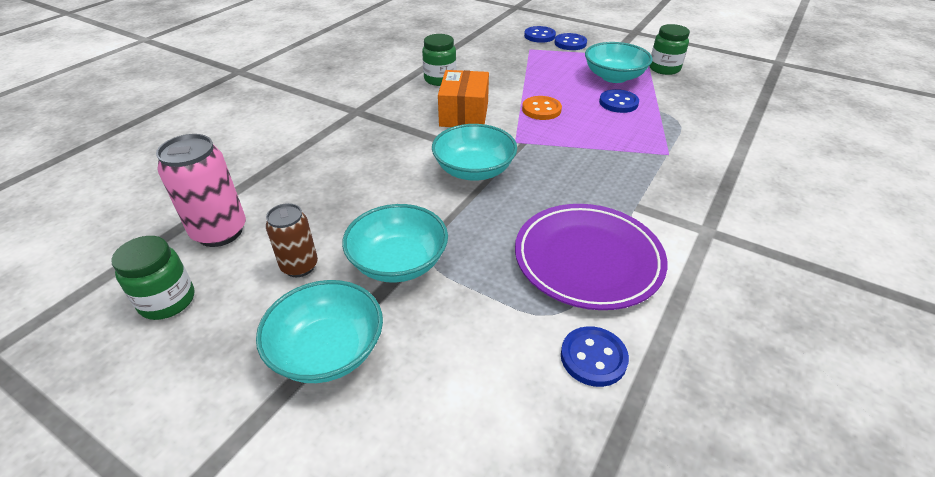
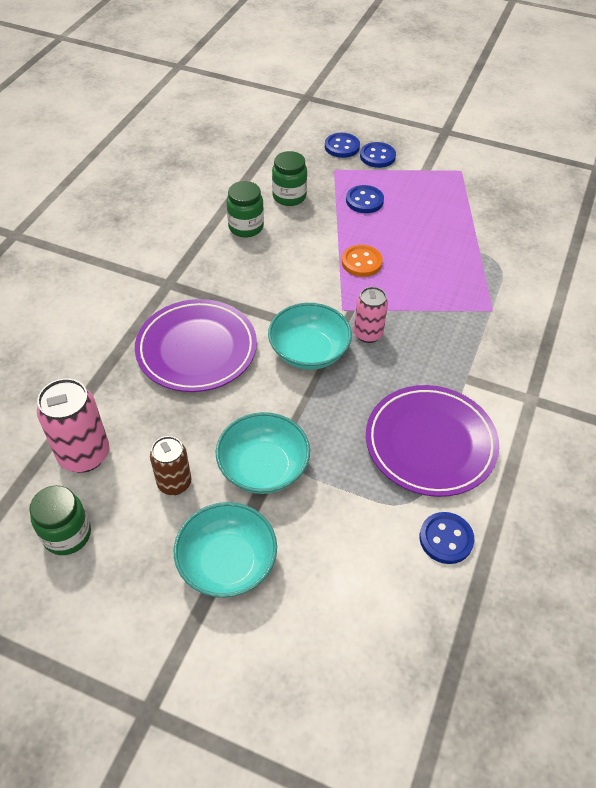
camera: 10 degrees left, 10 degrees up
(364, 159) = (197, 349): none -> purple plate
(464, 114) = (283, 276): orange box -> none
(537, 162) = (368, 334): none -> pink can
(614, 77) = (430, 206): turquoise bowl -> none
(618, 103) = (438, 245): blue button -> blue button (364, 201)
(664, 69) = (481, 189): green jar -> green jar (289, 196)

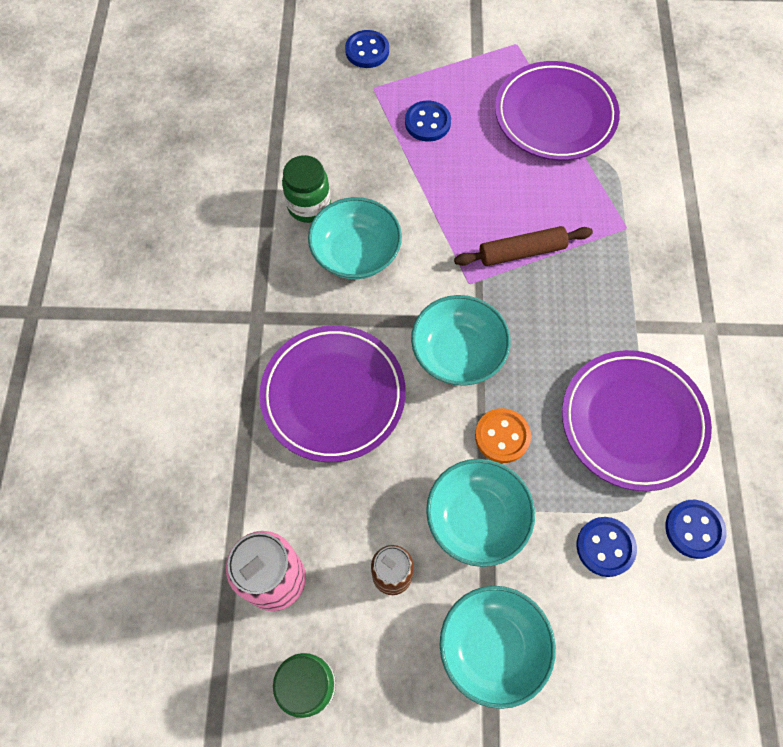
camera: 20 degrees left, 15 degrees up
(265, 265) = (356, 253): none -> turquoise bowl
(289, 196) = (339, 144): green jar -> none
(361, 262) = (462, 211): orange button -> orange button (502, 436)
(368, 334) = (510, 306): pink can -> none
(377, 156) = (414, 53): blue button -> blue button (605, 547)
(396, 301) = (521, 252): none -> brown rolling pin
(469, 222) = (555, 115): none -> purple plate

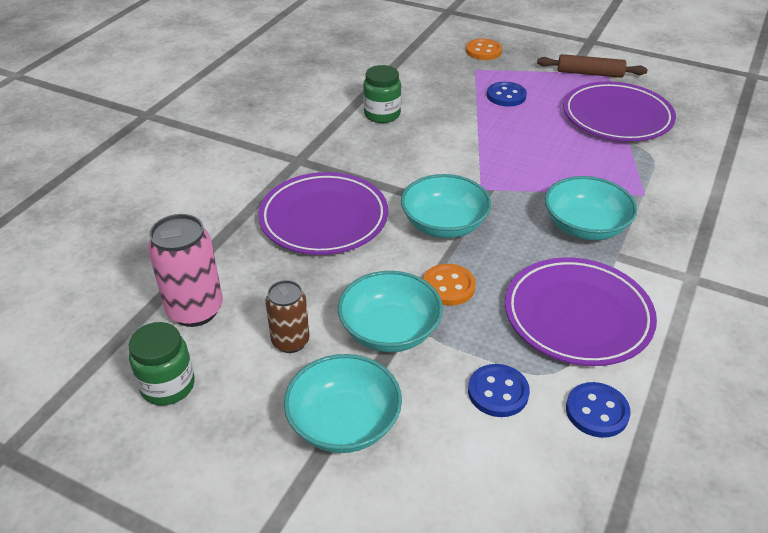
camera: 25 degrees right, 25 degrees down
(356, 253) = (400, 147): turquoise bowl -> turquoise bowl (585, 227)
(367, 51) = (483, 51): blue button -> orange button
(521, 252) = (539, 183): brown rolling pin -> brown rolling pin (589, 73)

